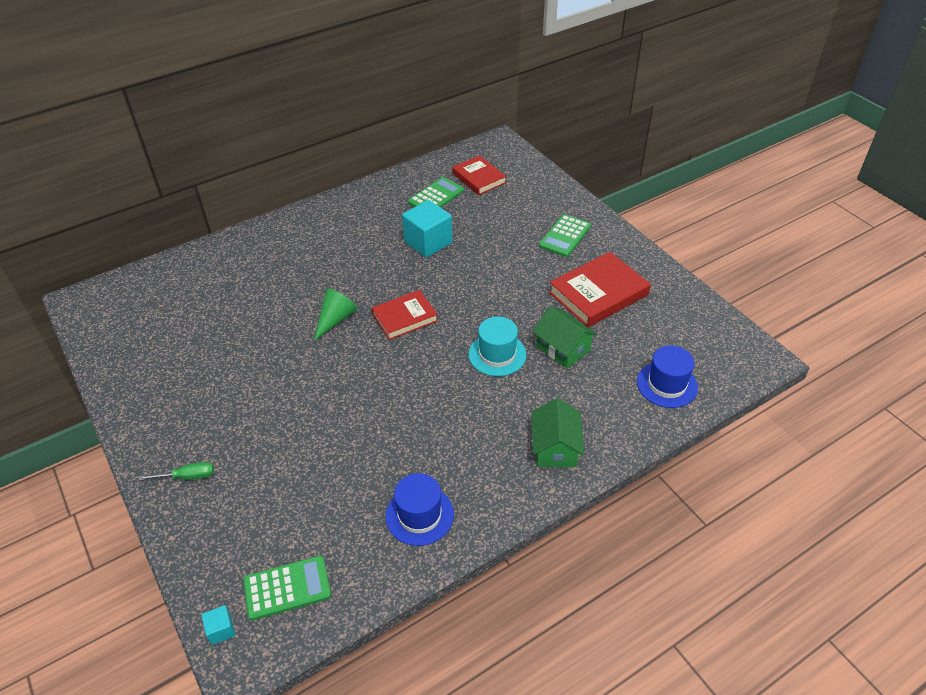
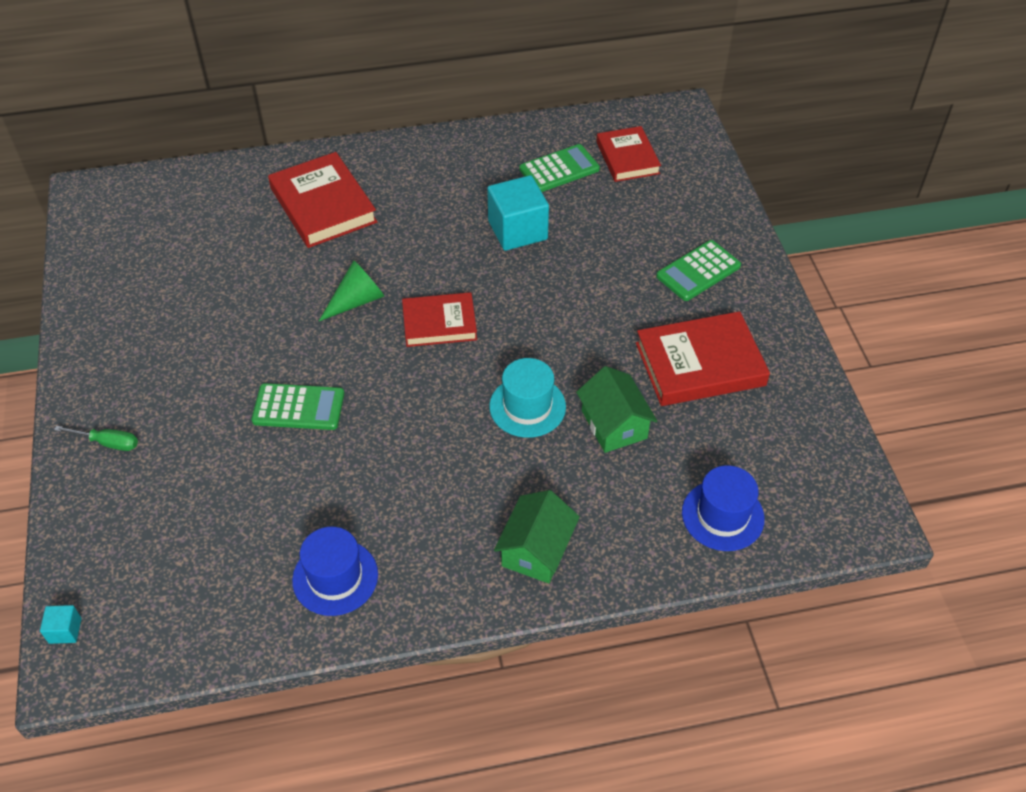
camera: 20 degrees right, 5 degrees up
(276, 262) = (323, 205): none -> red book
(287, 588) = (153, 609): green calculator -> green calculator (298, 407)

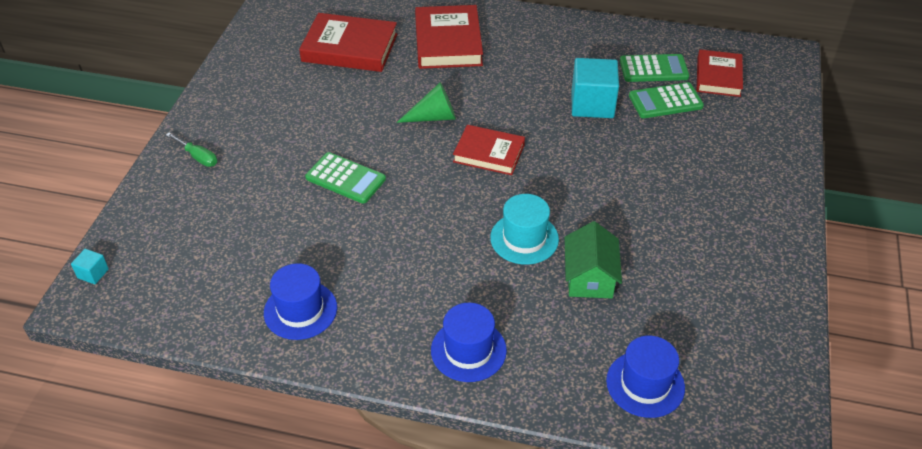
camera: 25 degrees right, 5 degrees down
(536, 550) = (468, 350): green house -> blue hat
(698, 271) = (733, 182): green calculator -> green calculator (665, 101)
(700, 364) = (693, 256): red book -> red book (349, 48)

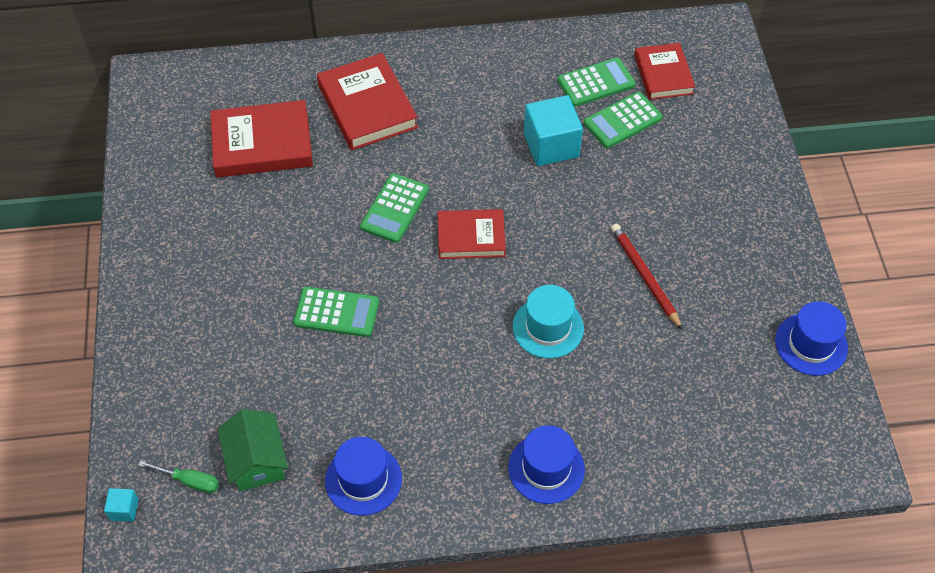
camera: 20 degrees left, 10 degrees up
(197, 157) = (163, 334): green screwdriver -> green screwdriver (189, 481)
(433, 117) = (394, 208): green cone -> green calculator
(589, 277) = (627, 351): green house -> green house (256, 460)
(633, 223) = (644, 277): none -> red pencil
(645, 384) = (720, 449): blue hat -> blue hat (811, 344)

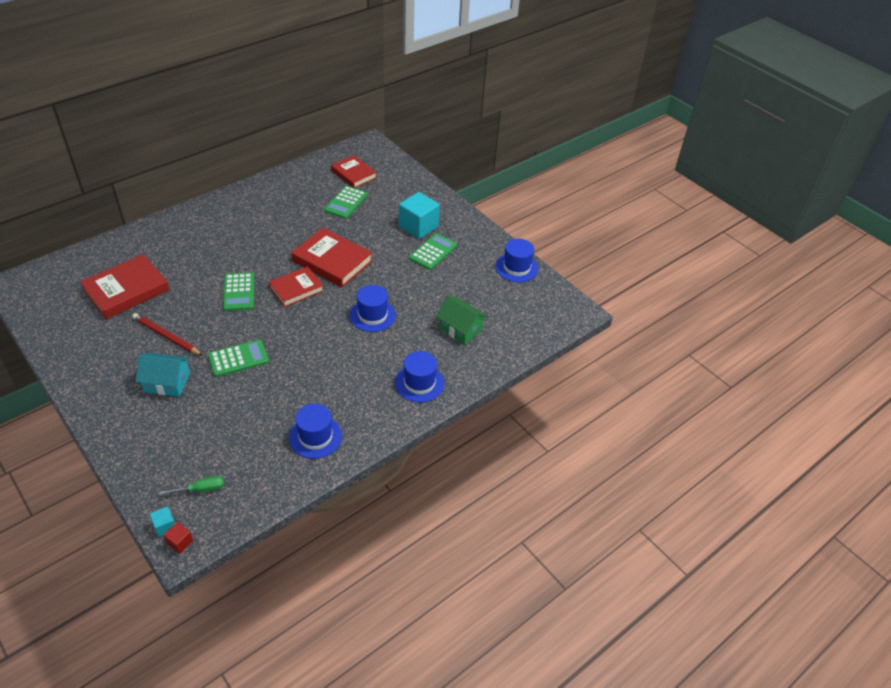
camera: 35 degrees left, 10 degrees down
(128, 541) = (180, 542): none -> red cube
(235, 306) = (167, 382): none -> turquoise house
(256, 460) = (239, 458): green house -> green house (460, 329)
(367, 106) = (185, 247): red book -> red book (332, 261)
(548, 327) = (372, 315): turquoise hat -> blue hat
(551, 145) = (313, 228): turquoise cube -> turquoise cube (418, 226)
(596, 83) = (318, 190): green calculator -> green calculator (433, 252)
(644, 277) = (409, 270): red pencil -> red pencil (166, 336)

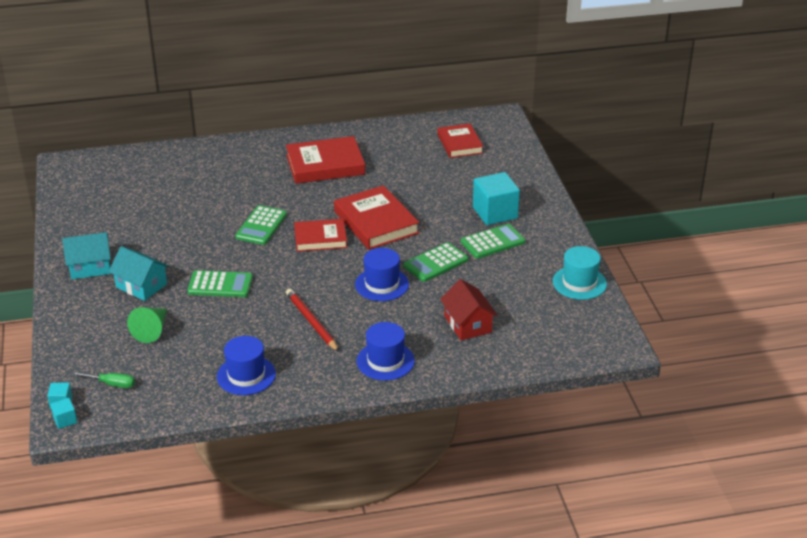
camera: 30 degrees right, 10 degrees down
(106, 379) = (90, 267): none -> turquoise house
(126, 290) = (157, 196): red book -> red book (325, 165)
(166, 336) = (167, 246): red pencil -> red pencil (311, 322)
(180, 542) = (65, 420): red cube -> turquoise cube
(205, 423) = (152, 330): none -> green cone
(346, 203) = (431, 170): green calculator -> green calculator (436, 263)
(460, 329) = (467, 324): green house -> red house
(516, 267) = (579, 283): blue hat -> turquoise hat

